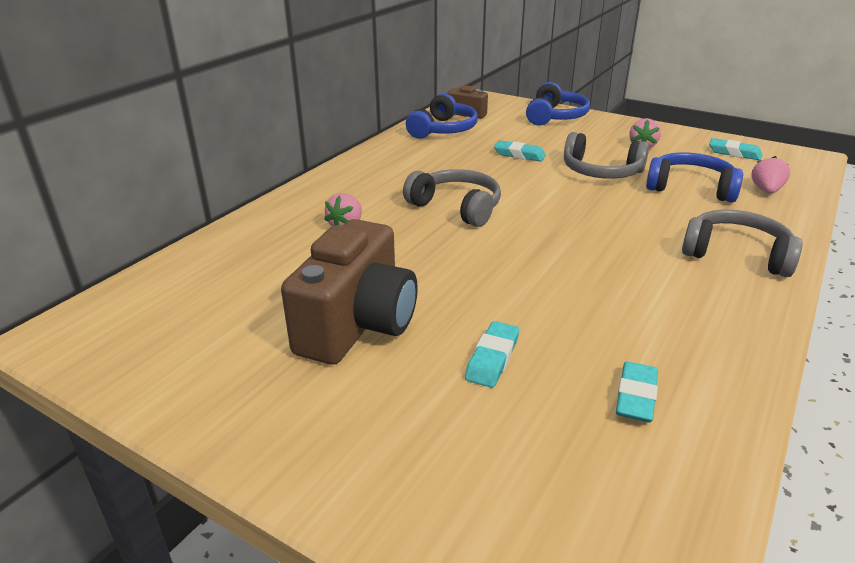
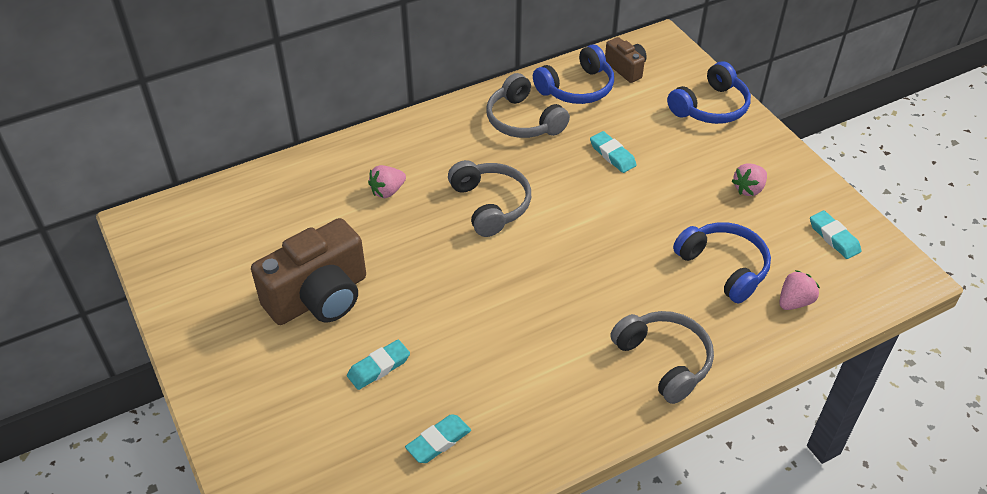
camera: 30 degrees right, 15 degrees up
(601, 171) = (664, 210): grey headphones -> grey headphones (523, 120)

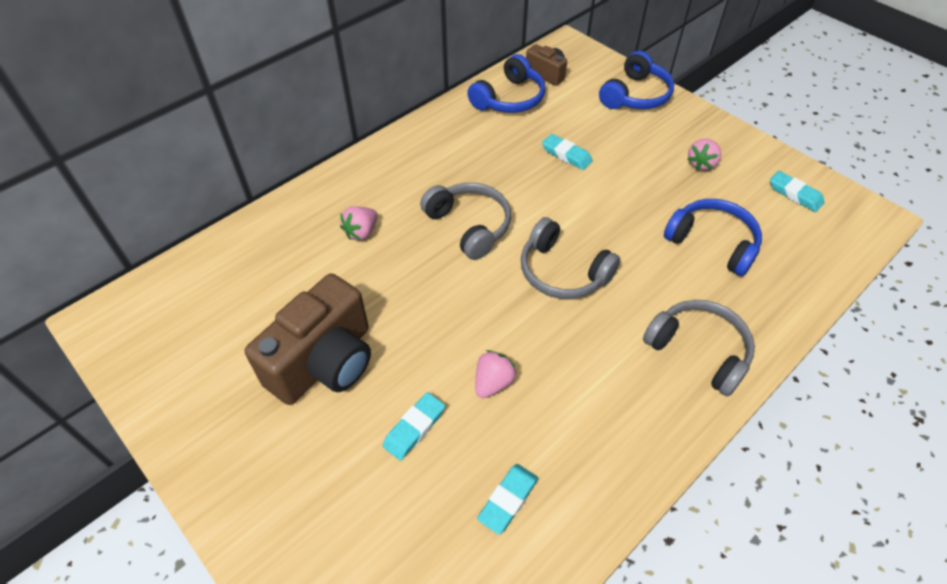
camera: 15 degrees left, 5 degrees up
(523, 120) = (471, 137): grey headphones -> grey headphones (562, 272)
(794, 302) = (790, 263): pink strawberry -> pink strawberry (493, 382)

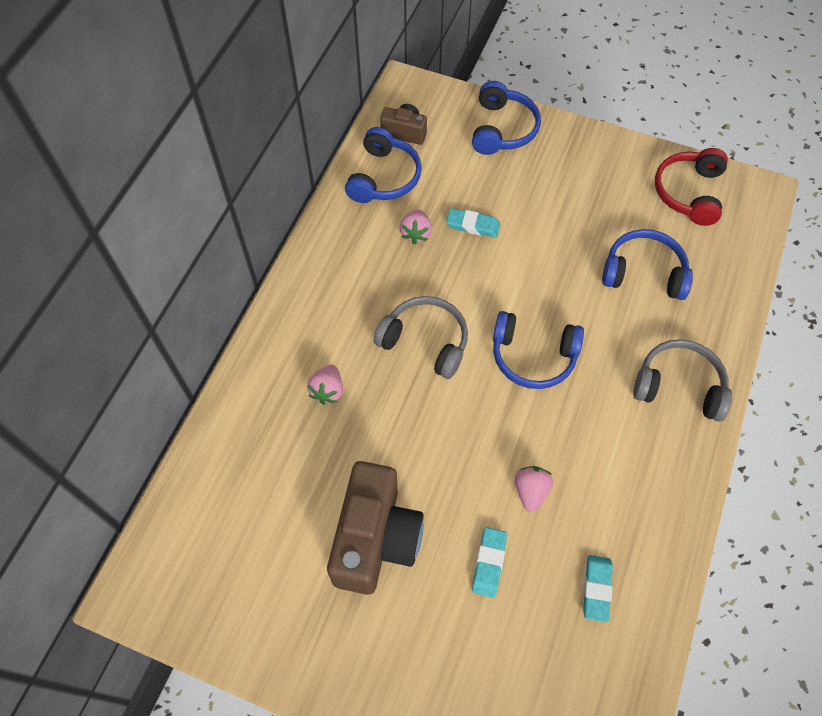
camera: 25 degrees left, 10 degrees up
(562, 272) = (533, 356): grey headphones -> blue headphones
(701, 164) = (597, 189): pink strawberry -> pink strawberry (416, 234)
(795, 194) = (689, 193): turquoise eraser -> red headphones

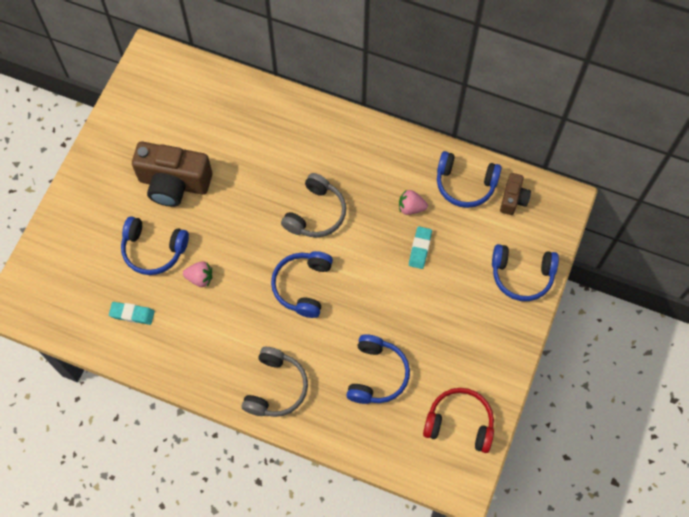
camera: 90 degrees right, 5 degrees up
(328, 391) = (278, 152): pink strawberry -> none
(489, 563) = (153, 250): turquoise eraser -> blue headphones

